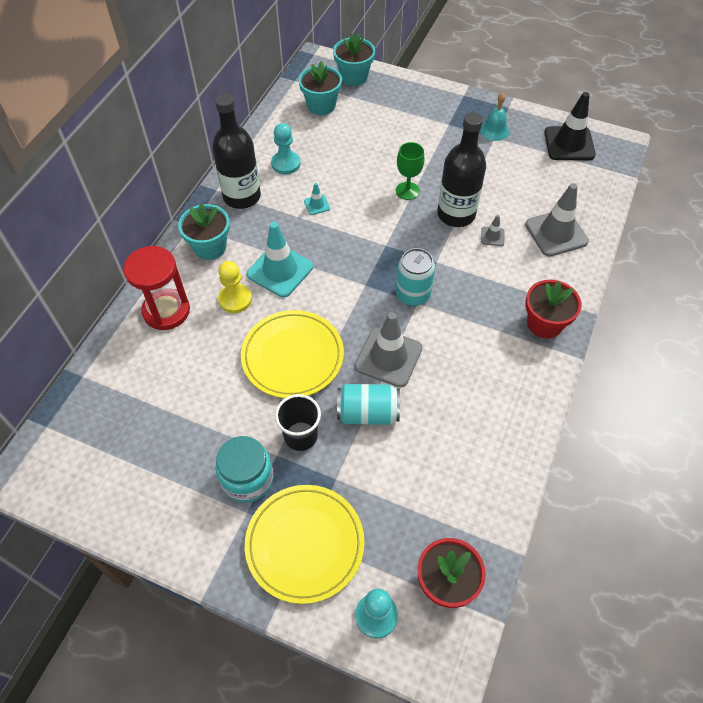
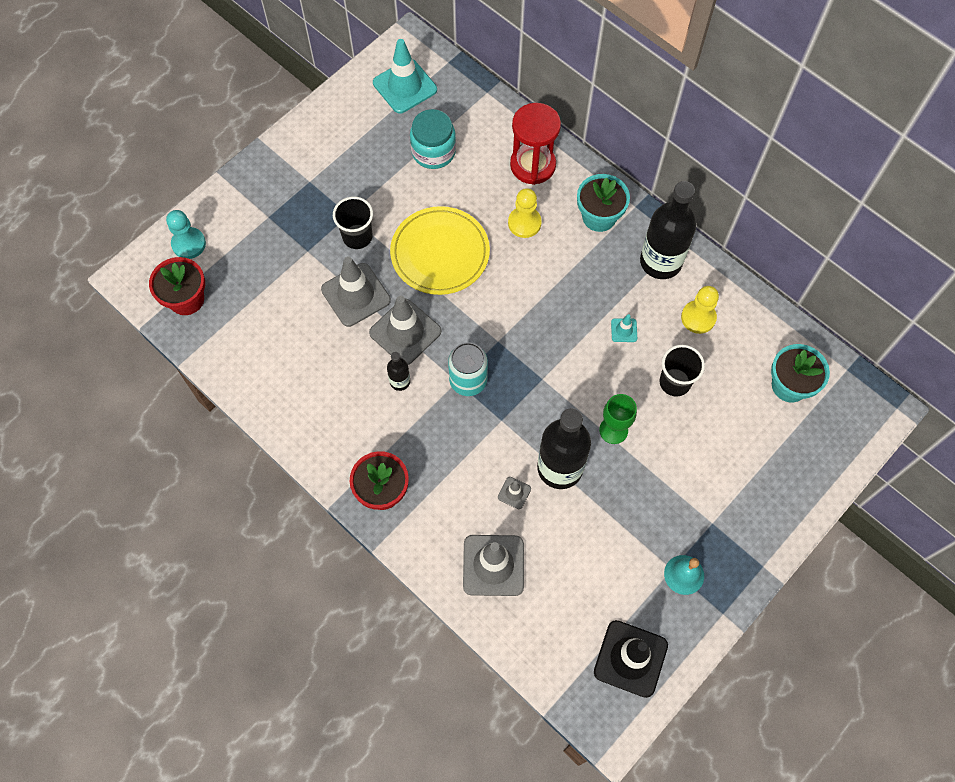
camera: 110 degrees right, 10 degrees up
(247, 478) = (337, 188): turquoise jar -> turquoise jar (433, 152)
(280, 270) = (545, 270): turquoise traffic cone -> turquoise traffic cone (405, 86)
(285, 164) = (698, 317): turquoise pawn -> yellow pawn
(305, 544) = (265, 213): yellow plate -> none
(349, 165) = (675, 382): none -> black cup
(354, 77) = (836, 441): turquoise flower pot -> none
(367, 413) = (356, 295): turquoise can -> grey traffic cone
(439, 345) = (400, 381): none -> black bottle

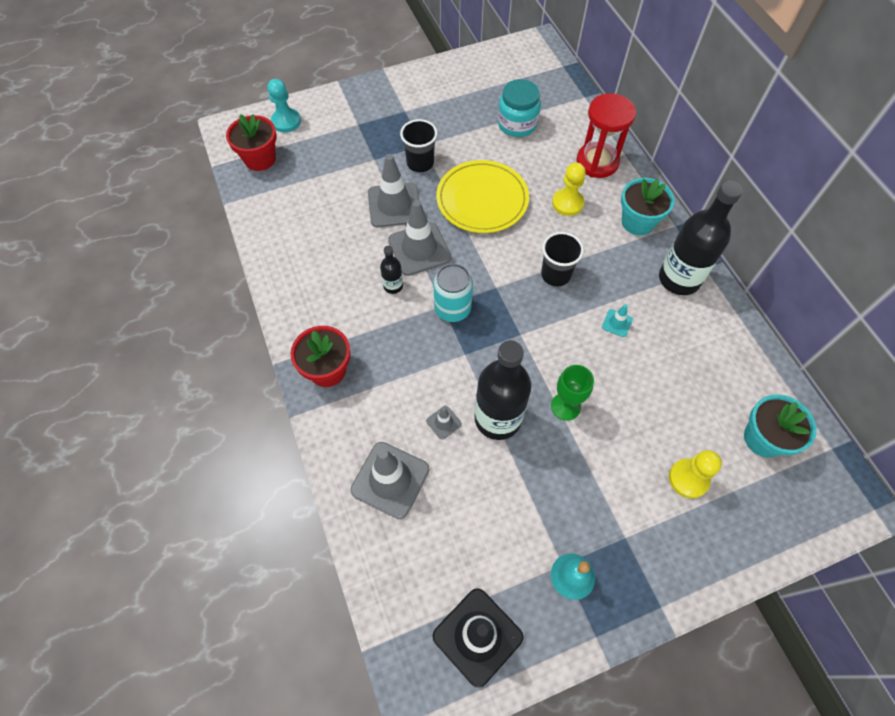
camera: 25 degrees right, 5 degrees down
(405, 86) = (518, 71): turquoise traffic cone -> none
(675, 382) = (646, 388): black cup -> black cup (555, 275)
(698, 317) = (694, 340): yellow pawn -> yellow pawn (688, 479)

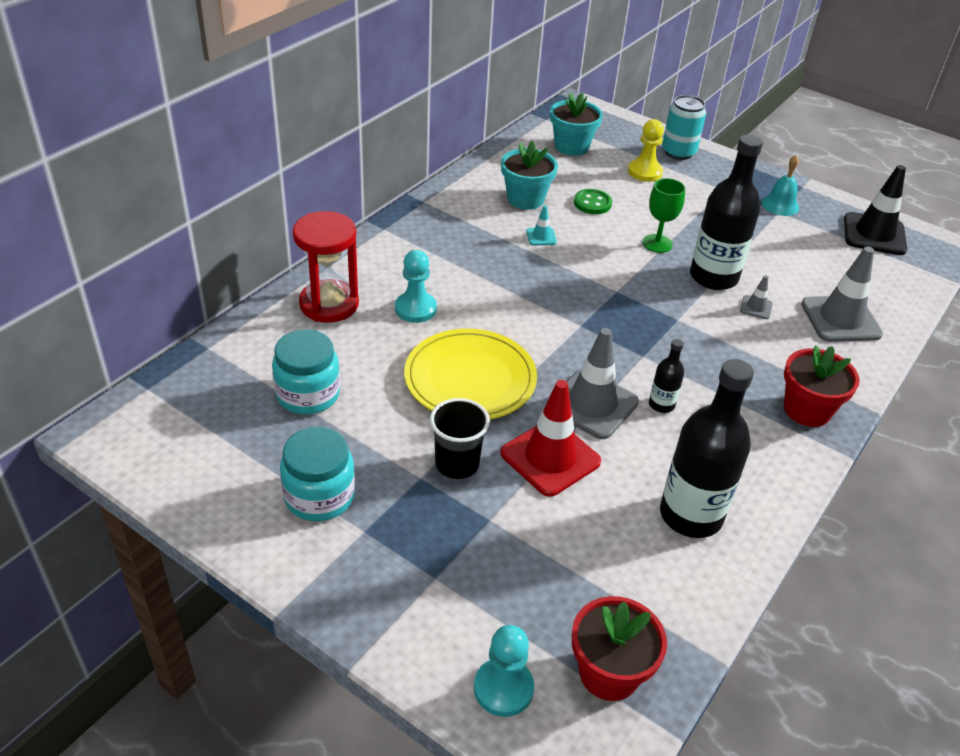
camera: 125 degrees left, 20 degrees down
(394, 205) = (550, 457): grey traffic cone -> red traffic cone
(439, 103) = (319, 496): none -> turquoise jar
(452, 309) = (639, 346): turquoise can -> turquoise can (678, 152)
(555, 275) = (523, 289): black cup -> none
(567, 203) = (415, 309): yellow pawn -> turquoise pawn
(637, 222) = (400, 253): turquoise flower pot -> turquoise flower pot (525, 199)
(651, 393) = (592, 203): none -> green button
(679, 279) = (453, 213): black bottle -> black bottle (690, 515)

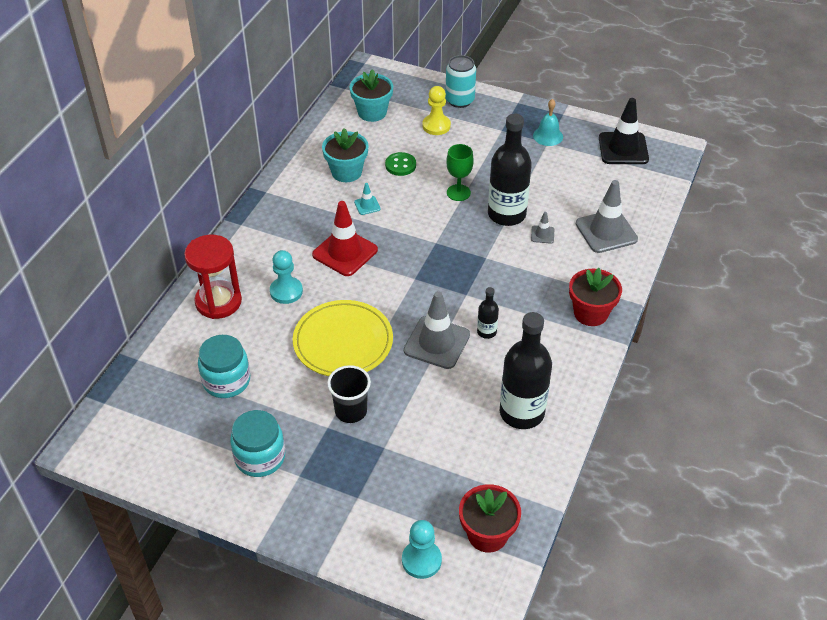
camera: 10 degrees left, 5 degrees up
(550, 457) = (416, 391): red traffic cone -> red traffic cone (345, 252)

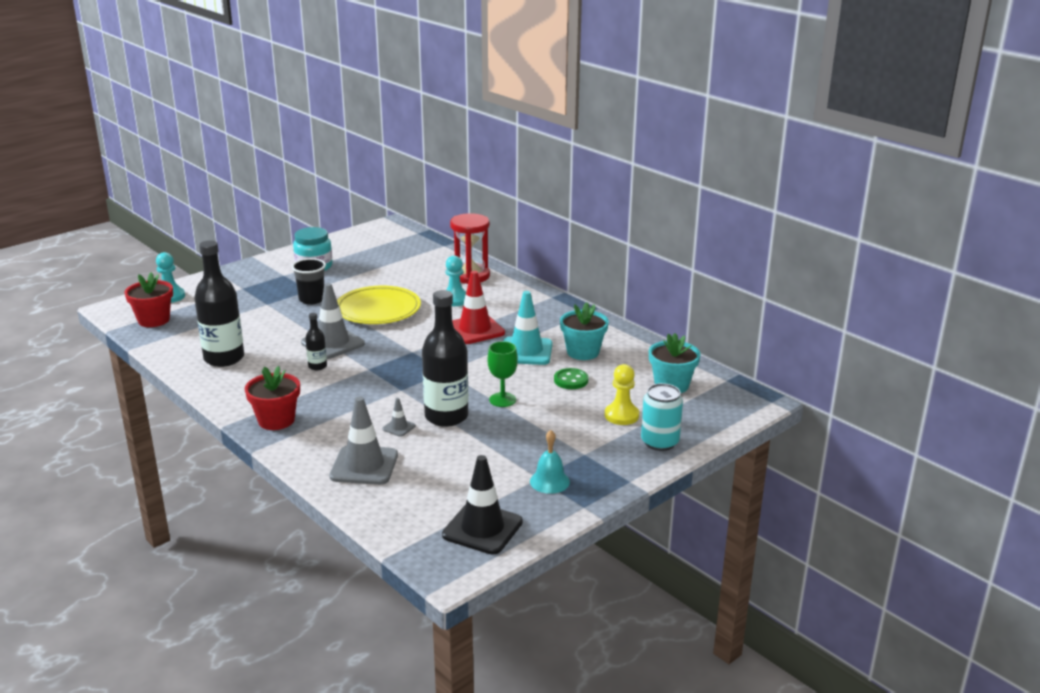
camera: 115 degrees right, 20 degrees down
(226, 381) = (391, 267): turquoise jar -> none
(367, 205) = (526, 351): turquoise traffic cone -> turquoise traffic cone, size x2.19

